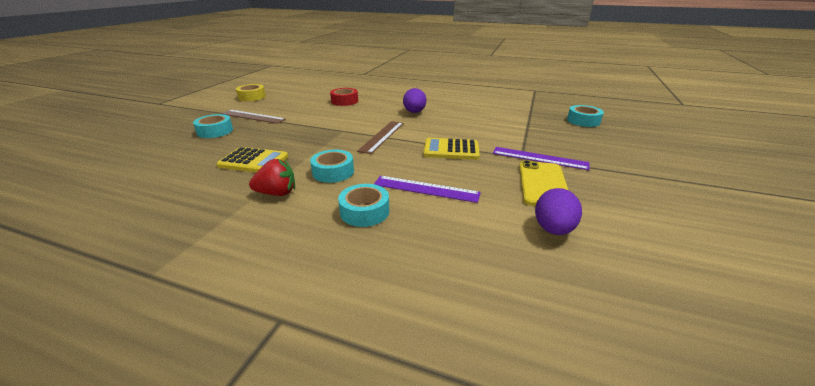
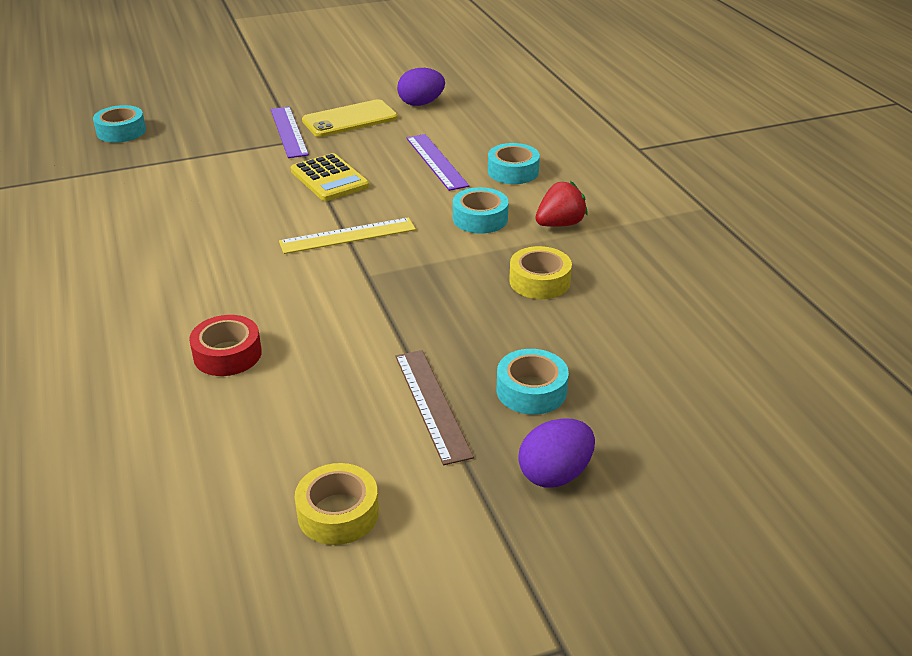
camera: 130 degrees left, 5 degrees up
(254, 161) = (539, 281): yellow calculator -> yellow tape
(277, 193) = (560, 224): red strawberry -> red strawberry turned 105 degrees clockwise
(382, 136) = (348, 236): brown ruler -> yellow ruler
(414, 112) = (215, 254): purple egg -> purple egg (555, 474)

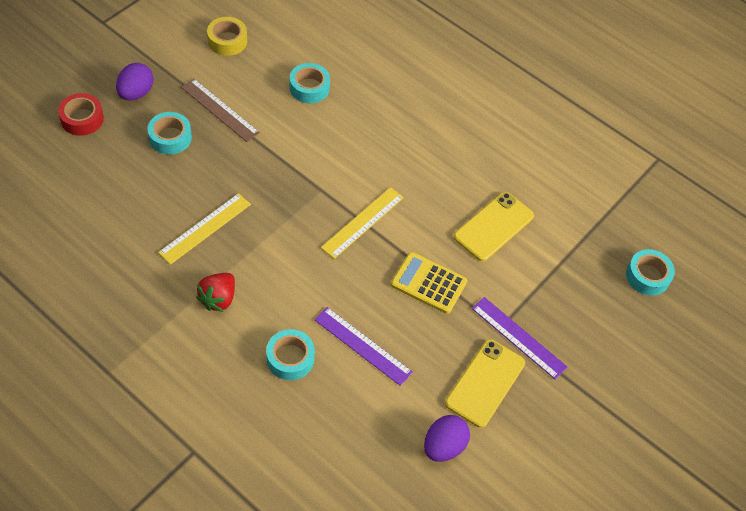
camera: 145 degrees right, 20 degrees up
(212, 195) = (494, 226): none -> yellow phone
(227, 354) = (352, 101): red tape -> red tape (82, 119)
(480, 218) = (282, 280): turquoise tape -> turquoise tape (309, 88)
(539, 281) = (205, 228): yellow tape -> yellow ruler

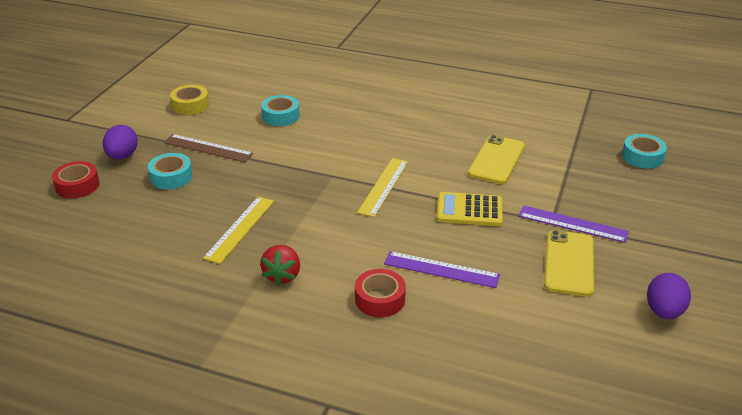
camera: 15 degrees left, 20 degrees down
(290, 358) = (380, 299): turquoise tape -> red tape
(443, 446) = (568, 320): purple egg -> purple egg (664, 311)

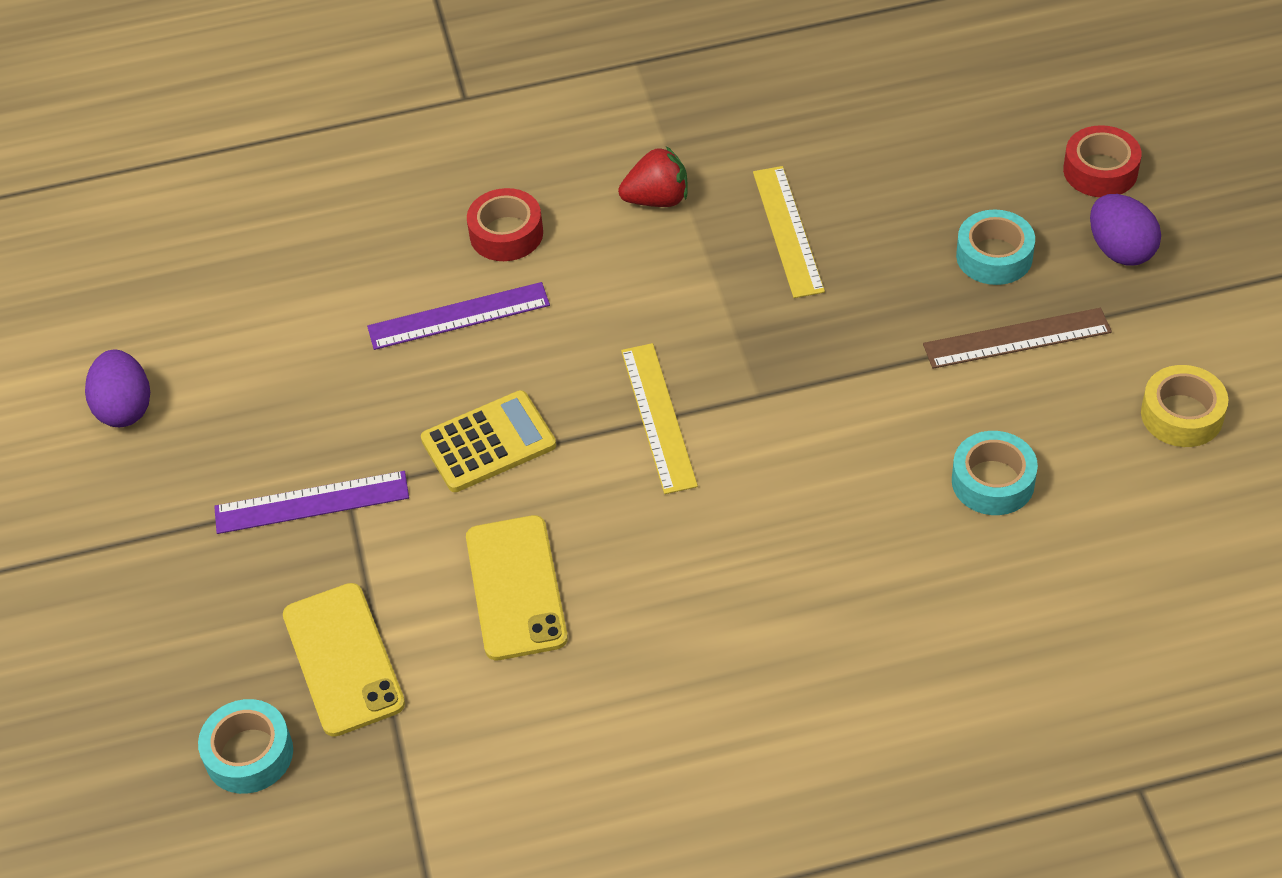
camera: 150 degrees right, 15 degrees up
(282, 275) = (657, 199): red strawberry -> red strawberry turned 105 degrees clockwise
(569, 263) = (285, 422): yellow phone -> yellow phone (343, 659)

